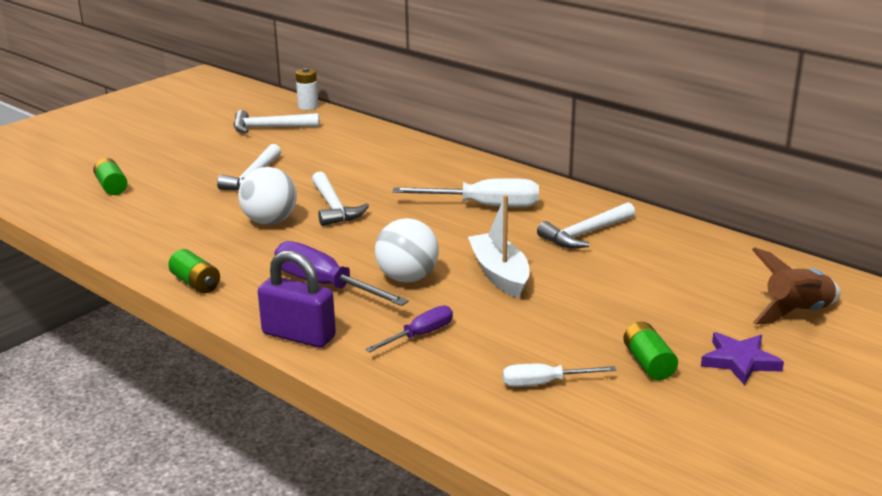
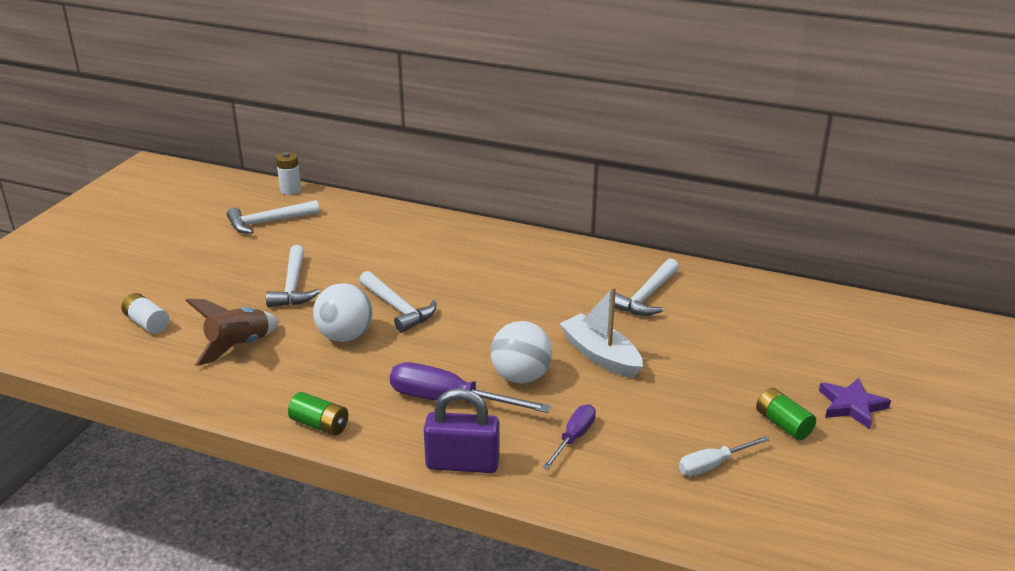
camera: 20 degrees left, 5 degrees up
(112, 187) = (147, 323): green battery -> white battery
(484, 206) = (538, 281): white screwdriver -> none
(796, 313) = (864, 347): brown rocket -> brown rocket (238, 346)

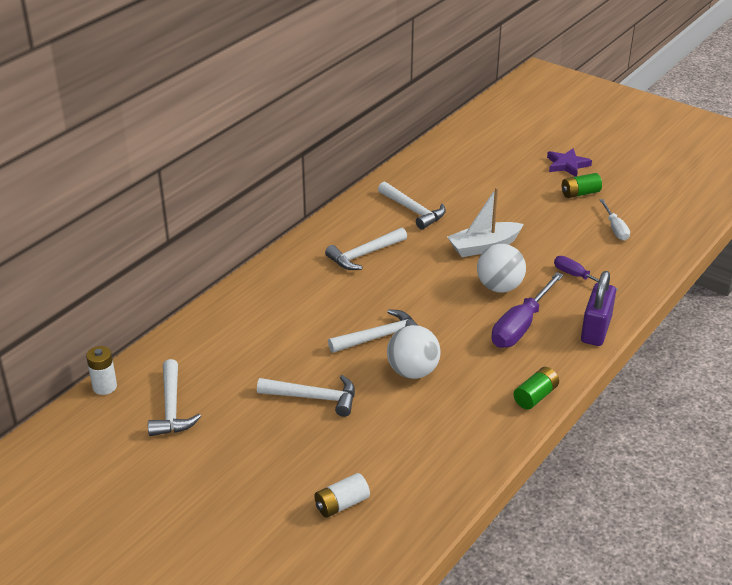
camera: 75 degrees left, 5 degrees up
(238, 346) = (407, 439): brown rocket -> none
(539, 278) = (364, 255): none -> white hammer

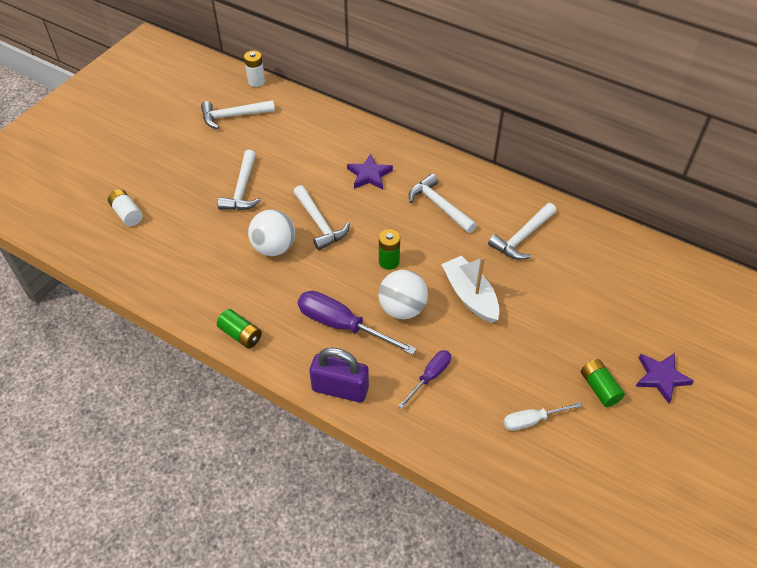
camera: 85 degrees right, 15 degrees up
(309, 298) = (369, 175): none -> purple star
(439, 292) = (389, 261): none -> green battery

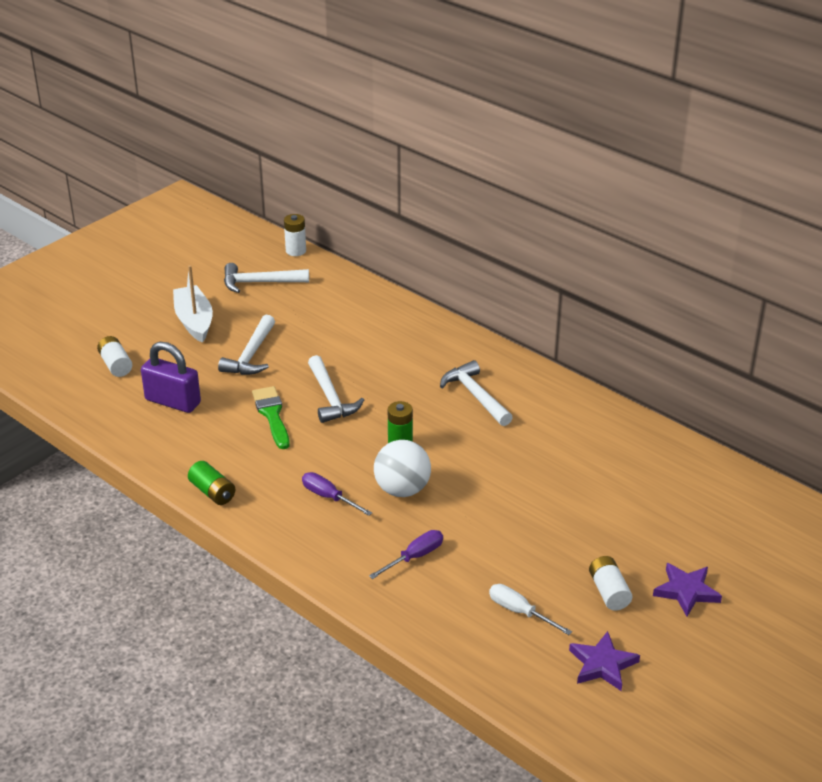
camera: 10 degrees right, 15 degrees down
(274, 247) = (272, 415): white ball -> green brush
(340, 389) = (309, 555): purple padlock -> purple padlock (173, 401)
(342, 325) = (329, 497): purple screwdriver -> purple screwdriver, size x0.58
(369, 175) = (402, 357): purple star -> purple star (602, 664)
(470, 296) = (485, 487): white boat -> white boat (194, 321)
(522, 237) = (565, 437): white hammer -> none
(532, 420) = (520, 612): white screwdriver -> white screwdriver turned 45 degrees clockwise
(599, 388) = (609, 592): green battery -> white battery

